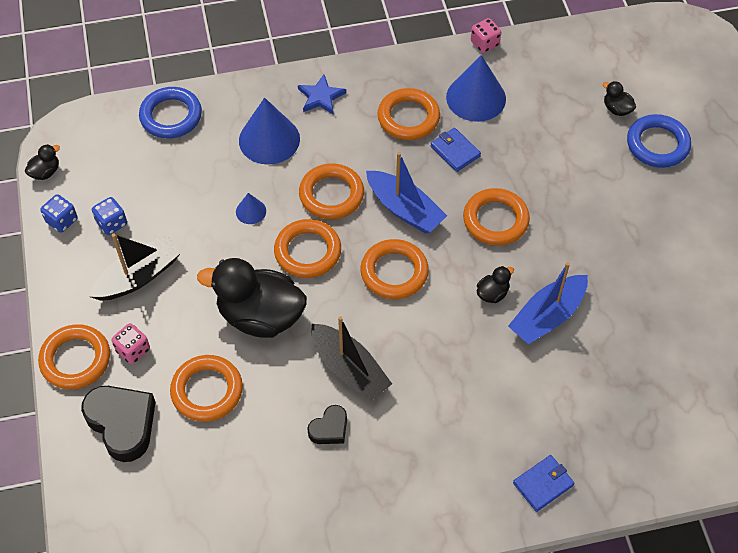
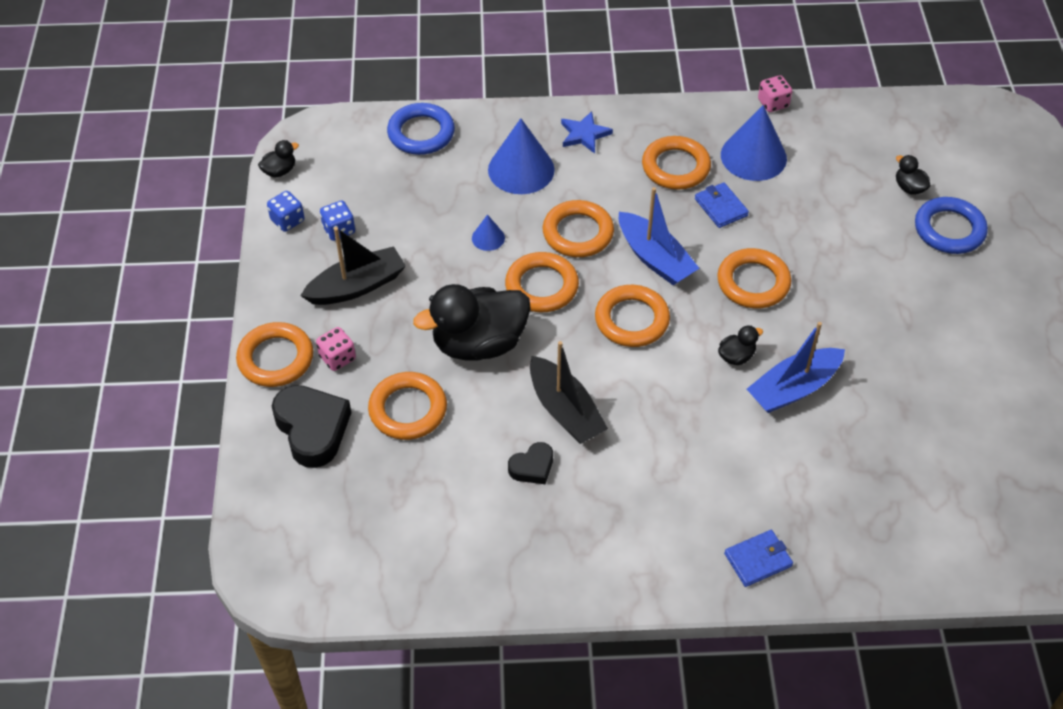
camera: 10 degrees right, 5 degrees down
(260, 316) = (479, 343): black duck -> black duck turned 45 degrees counterclockwise

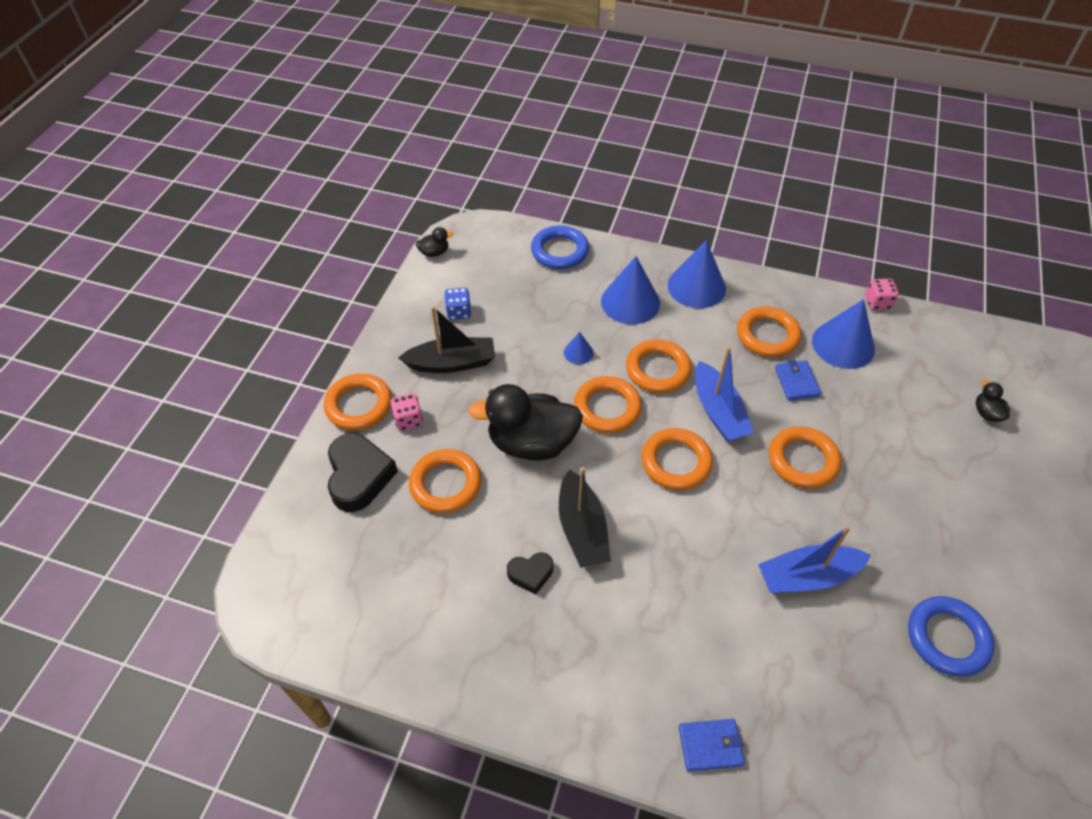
camera: 20 degrees right, 0 degrees up
(287, 220) = (422, 293): blue dice -> none
(584, 134) = (696, 287): blue star -> blue cone
(736, 356) = (762, 527): black duck -> none
(949, 229) = (1016, 465): blue ring -> blue ring (947, 638)

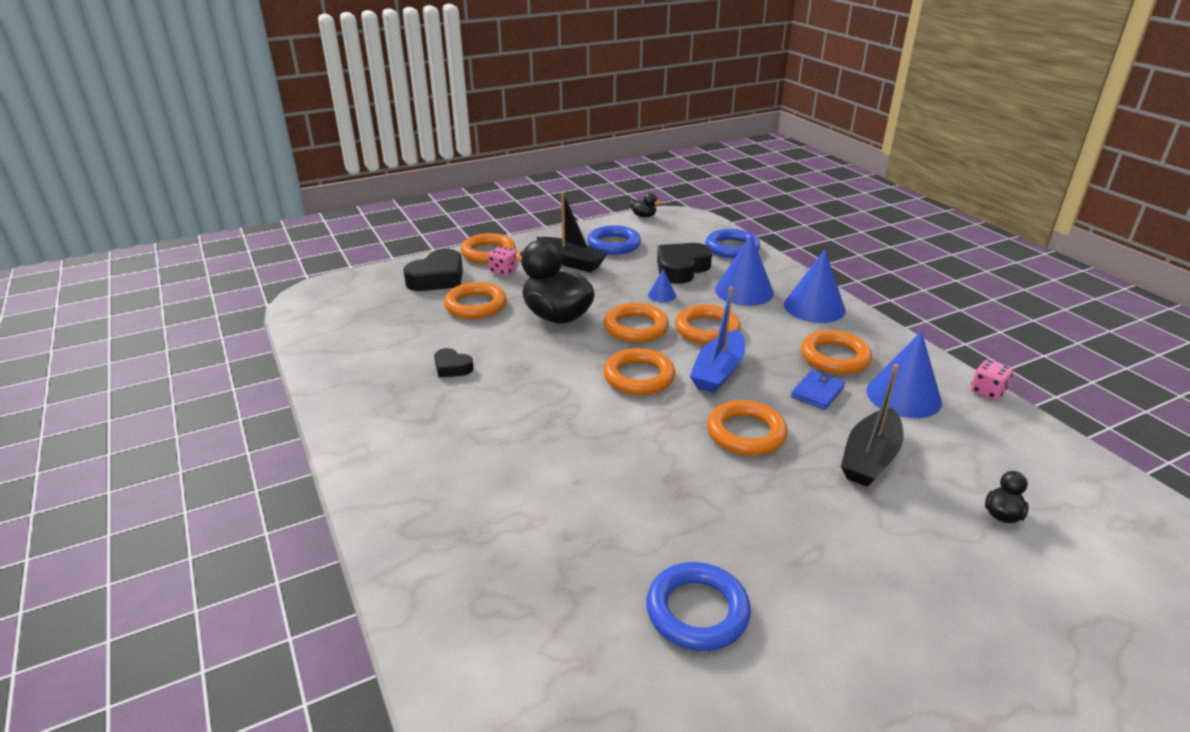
camera: 45 degrees right, 20 degrees down
(459, 312) = (613, 244): blue dice -> blue ring
(553, 306) = (681, 269): none -> black heart
(582, 529) = (518, 368): black boat -> black boat (870, 458)
(710, 745) = (408, 516): blue wallet -> none
(807, 576) = (635, 491): blue boat -> none

